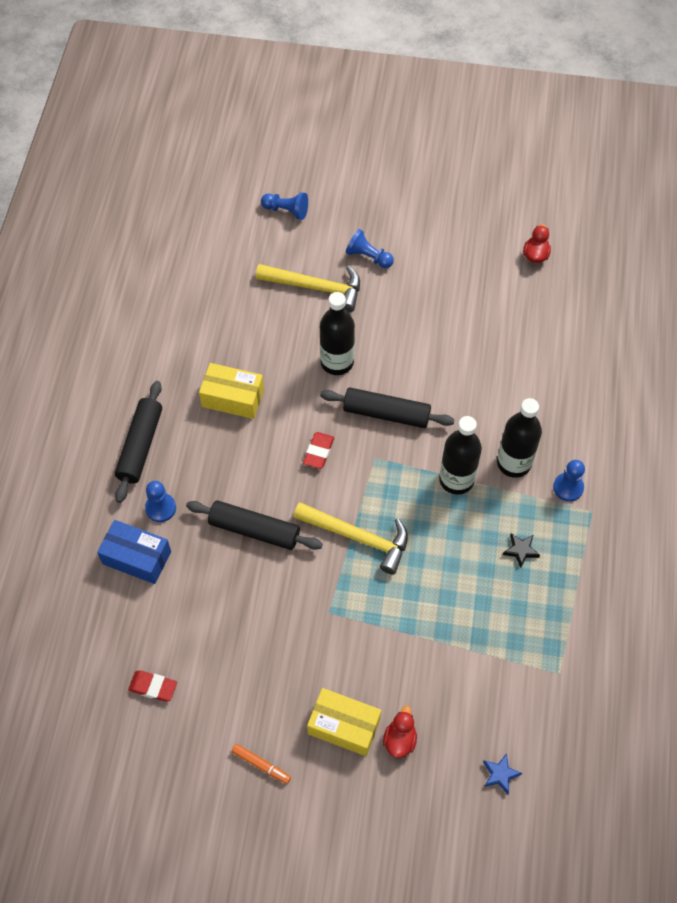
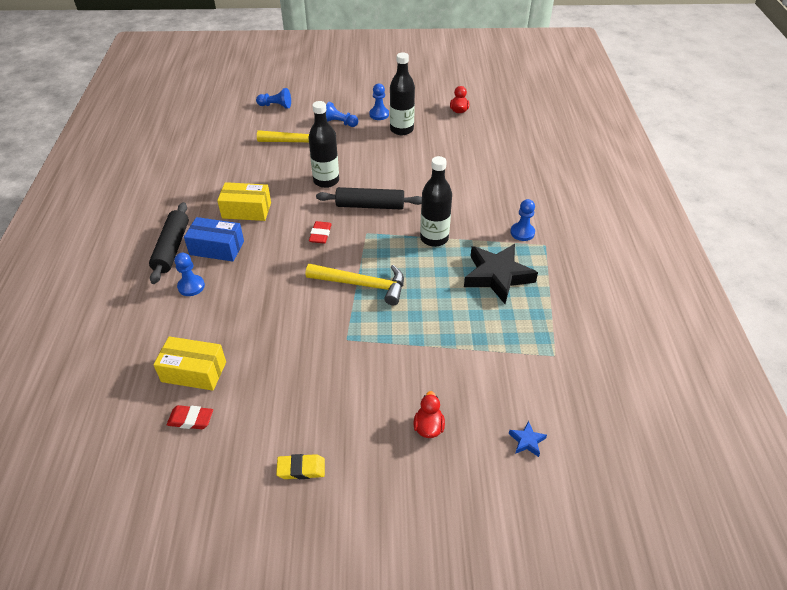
camera: 10 degrees left, 15 degrees down
(137, 557) = (171, 323): blue box -> blue box (217, 248)
(254, 530) = (273, 291): black rolling pin -> none
(261, 765) = (301, 469): orange marker -> yellow eraser
(344, 726) = (375, 424): yellow box -> yellow box (194, 372)
(424, 247) = (379, 114): none -> blue pawn
(514, 463) = (476, 223): black bottle -> black bottle (401, 129)
(521, 550) = (497, 276): black star -> black star, size x2.39

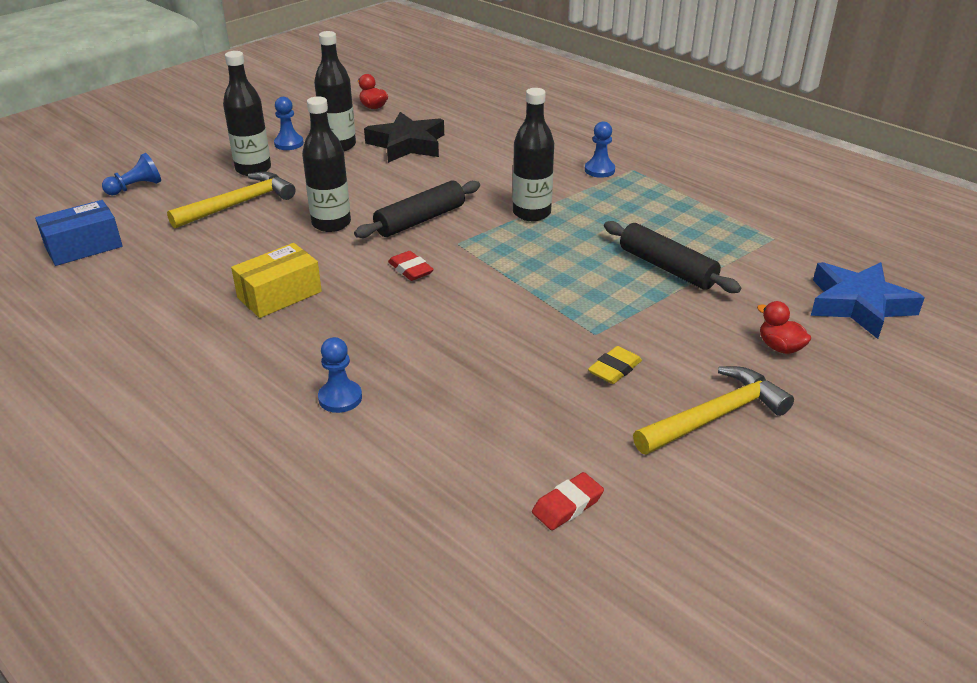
camera: 45 degrees left, 10 degrees down
(172, 248) = (243, 380): black rolling pin -> black rolling pin (667, 268)
(194, 372) = (491, 465): yellow box -> none
(217, 248) = (306, 346): blue box -> blue box (84, 247)
(301, 469) = (743, 456): yellow eraser -> yellow eraser (614, 369)
(339, 123) = (253, 169): blue pawn -> black bottle
(362, 284) = (530, 284): yellow hammer -> yellow hammer (714, 416)
(497, 276) = (636, 211): black star -> black star (407, 144)
(527, 441) = (858, 305): blue star -> blue star, size x2.39

